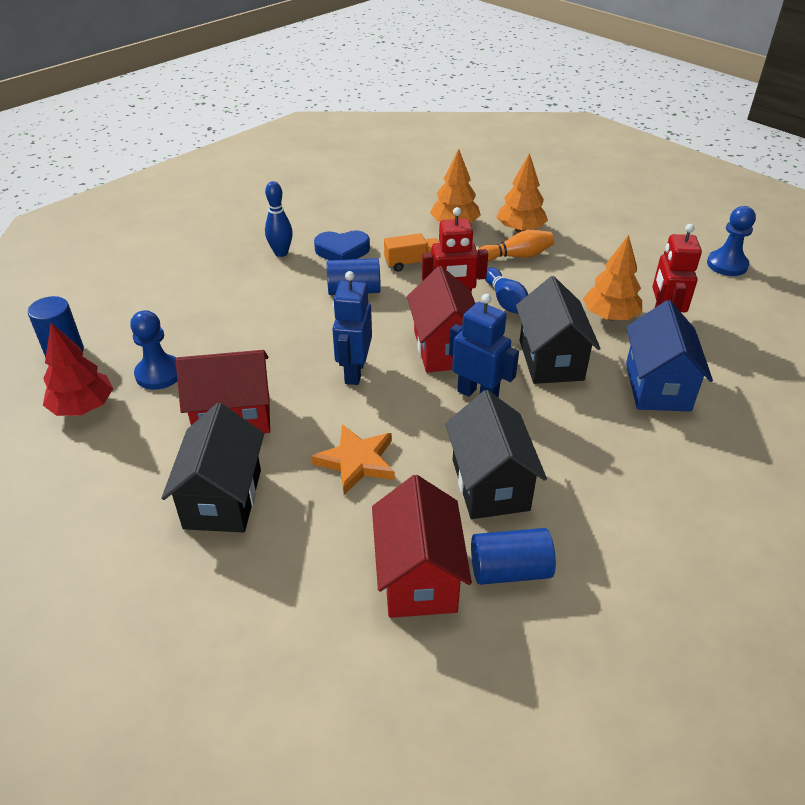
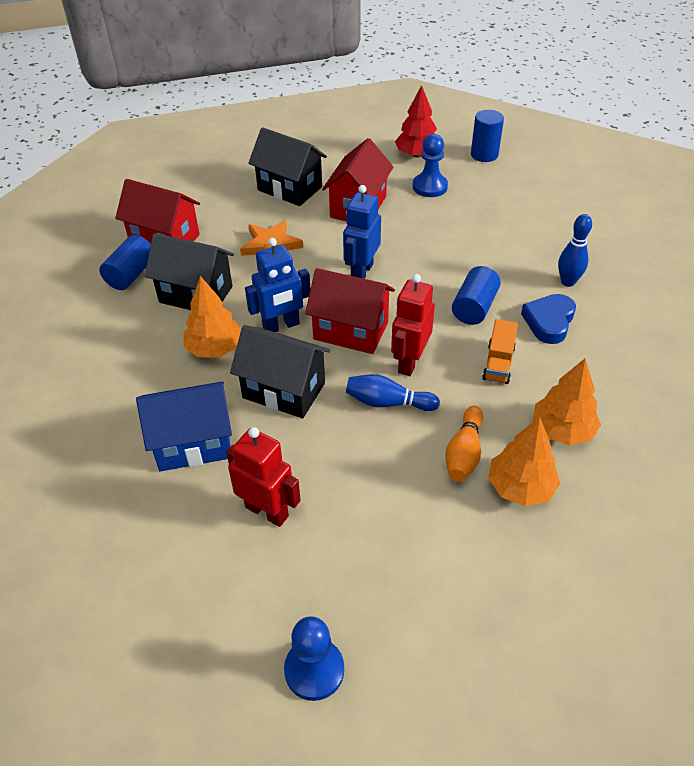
camera: 120 degrees right, 5 degrees up
(354, 372) = (361, 272): blue robot -> blue robot turned 105 degrees counterclockwise
(610, 316) = (308, 472): orange tree -> orange tree (215, 348)
(657, 386) = (193, 443): blue house -> blue house turned 45 degrees counterclockwise

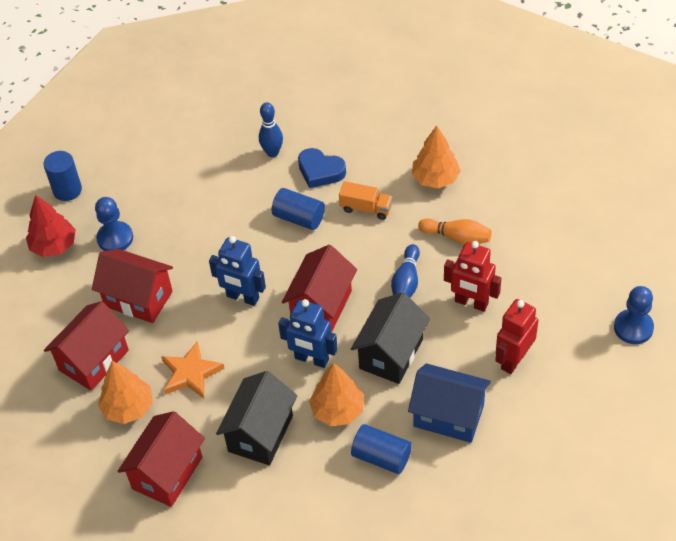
camera: 85 degrees left, 5 degrees up
(131, 275) = (223, 498): blue cylinder -> blue cylinder (381, 457)
(193, 443) = (448, 416): blue house -> blue house turned 60 degrees counterclockwise
(281, 326) = (311, 359): blue robot -> blue robot turned 135 degrees clockwise
(290, 188) = (94, 360): black house -> red house
(409, 362) = (362, 266): red robot -> red robot (471, 303)
(520, 487) = (487, 208): orange tree -> orange tree (128, 407)

